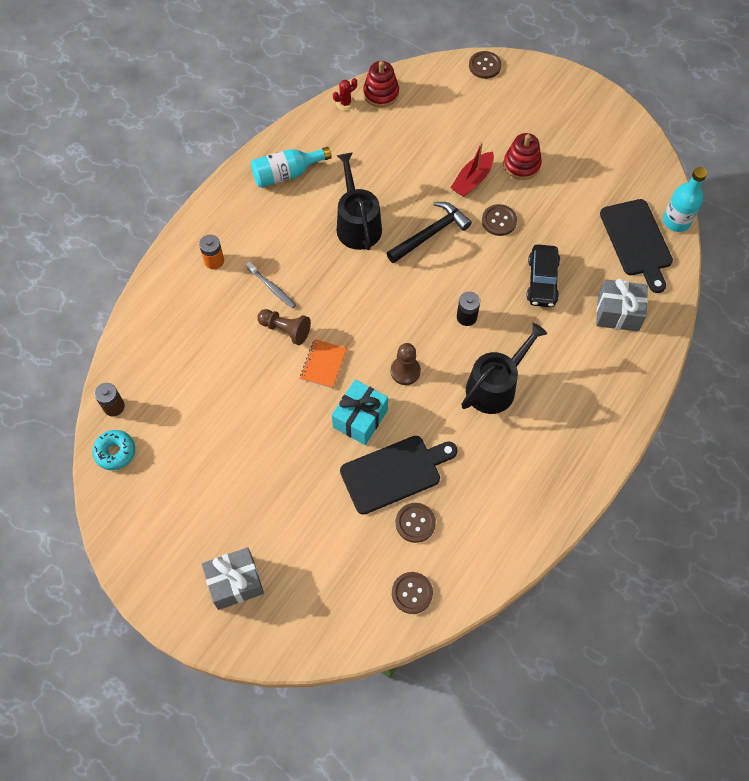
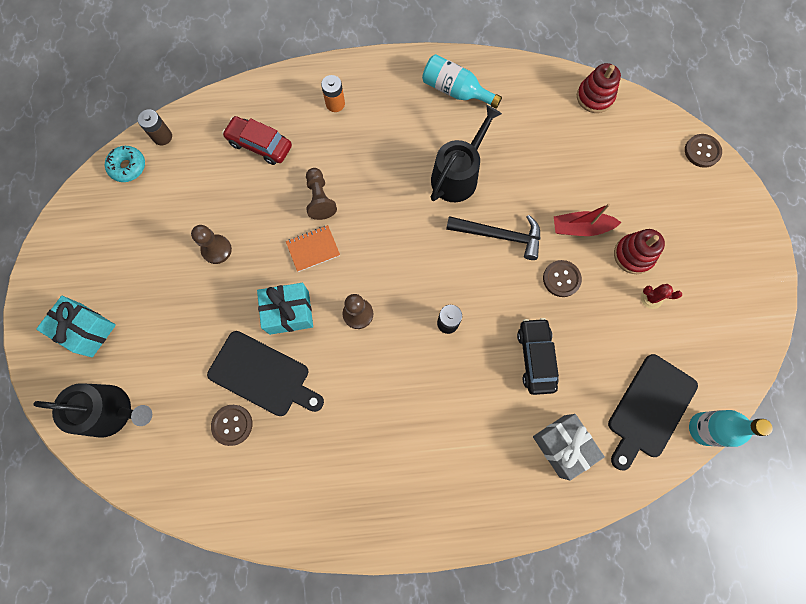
camera: 50 degrees right, 10 degrees up
(196, 339) = (260, 145): none -> red car
(235, 582) = (87, 330): grey gift -> turquoise gift
(257, 434) = (216, 250): none -> brown pawn
(272, 288) = (347, 161): grey toothbrush -> none
(345, 103) = (559, 79): red cactus -> red cactus (651, 298)
(412, 593) = (171, 468): brown button -> none
(495, 386) = (403, 395): black watering can -> black watering can (112, 411)
(542, 281) = (535, 358): black car -> black car turned 120 degrees clockwise

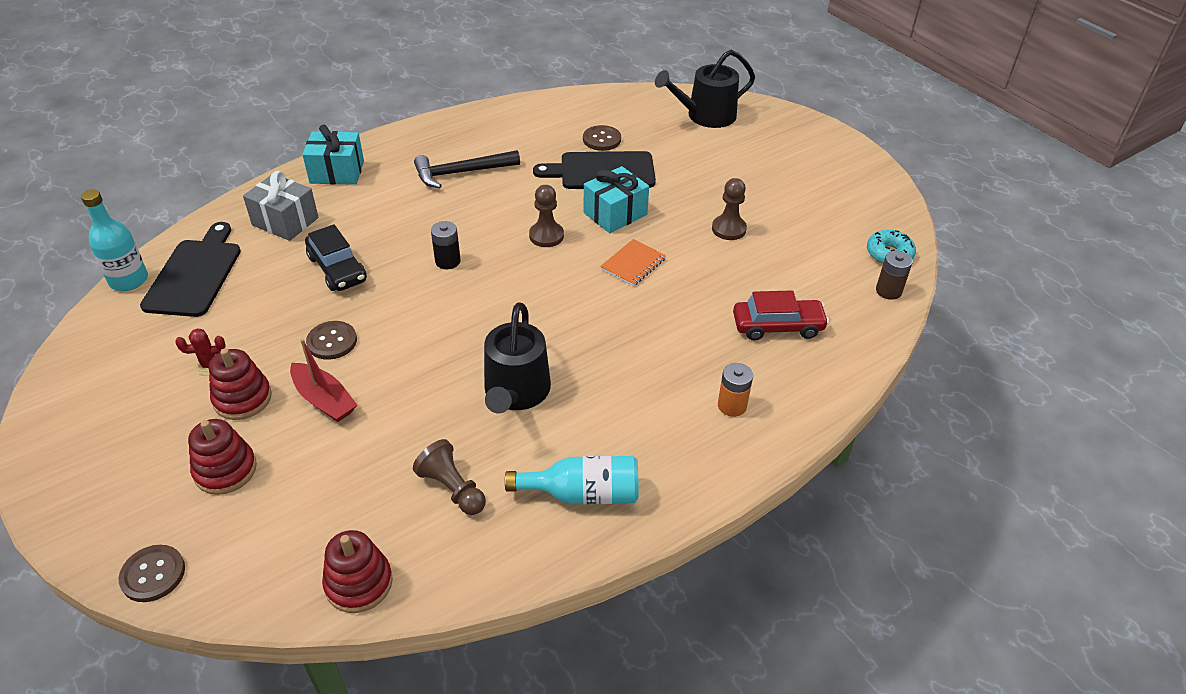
camera: 150 degrees right, 30 degrees down
(87, 330) = (781, 145): turquoise gift -> turquoise gift (337, 172)
(320, 199) = (663, 306): brown pawn -> brown pawn (452, 488)
(499, 236) = (428, 353): black hammer -> black hammer (461, 173)
(580, 228) = (324, 400): red boat -> red boat turned 75 degrees clockwise
(653, 202) = (225, 470): none -> red stacking toy

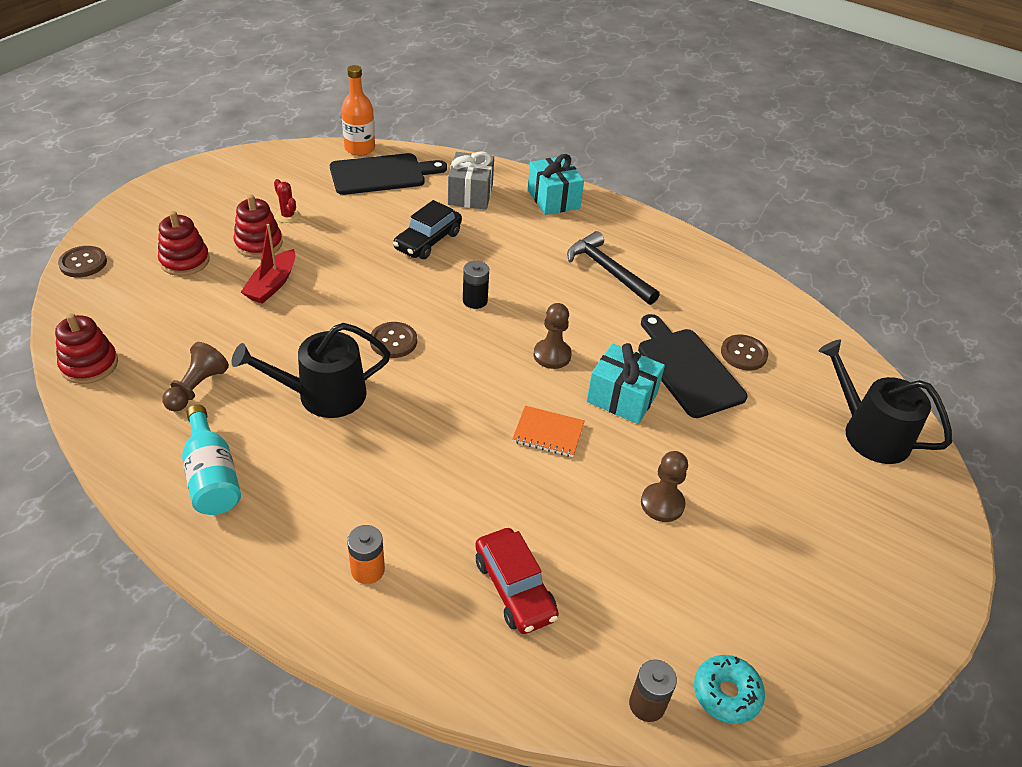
camera: 65 degrees right, 0 degrees up
(129, 280) = (360, 148): turquoise bottle -> orange bottle
(332, 341) = (339, 267): brown button -> brown button (393, 341)

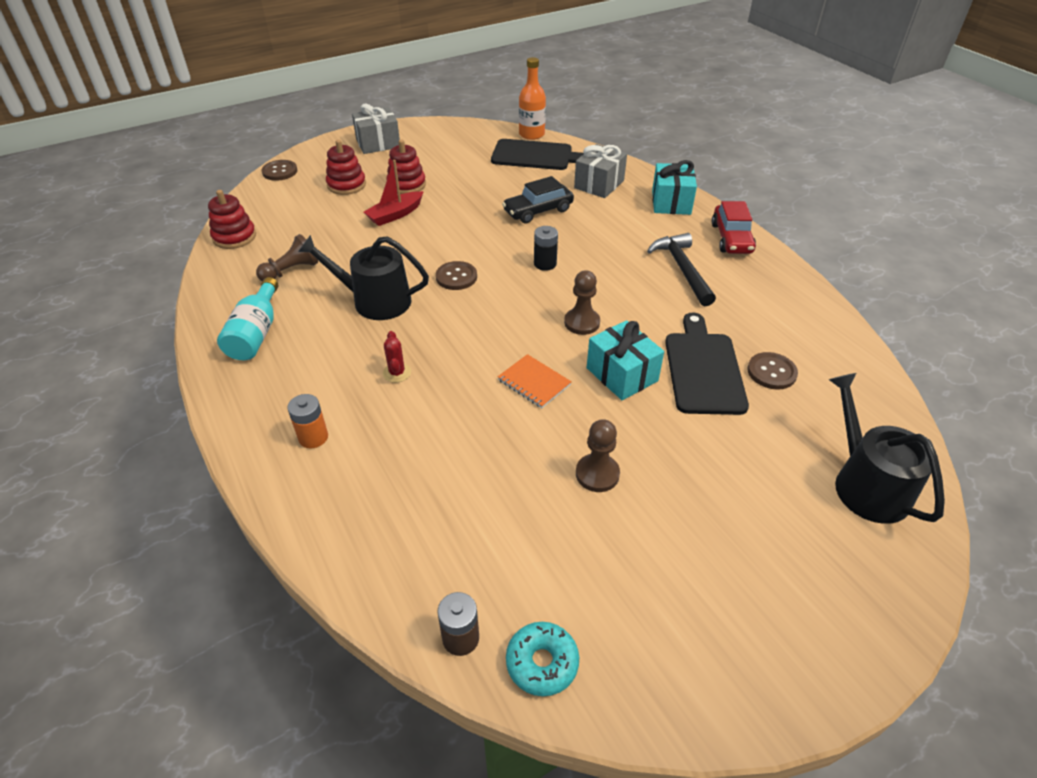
camera: 30 degrees right, 0 degrees up
(185, 197) = (378, 143): none -> grey gift
(288, 216) = (442, 170): red cactus -> red cactus (397, 373)
(514, 588) = (416, 495): red car -> red car (731, 238)

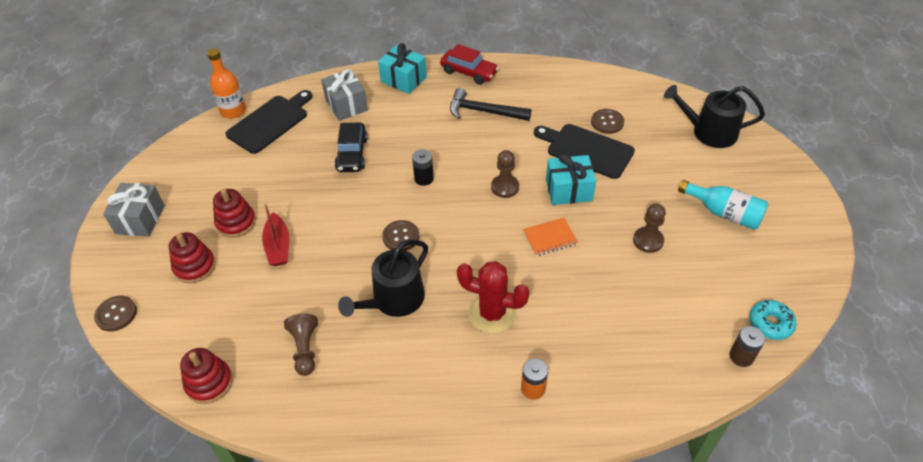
camera: 60 degrees left, 5 degrees up
(256, 333) = (380, 398): turquoise bottle -> turquoise bottle (724, 213)
(397, 373) = (492, 313): red cactus -> red cactus, size x2.04

